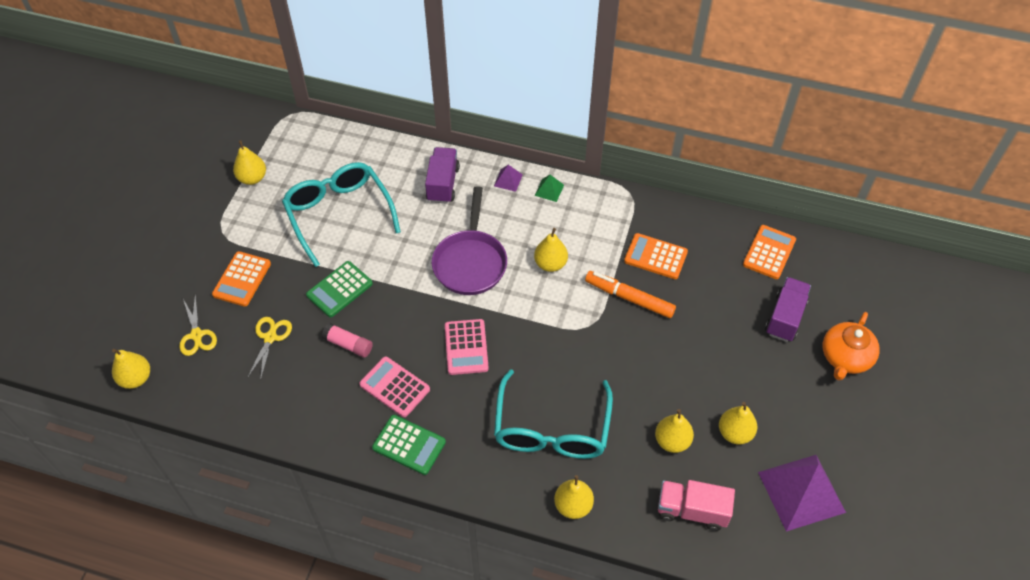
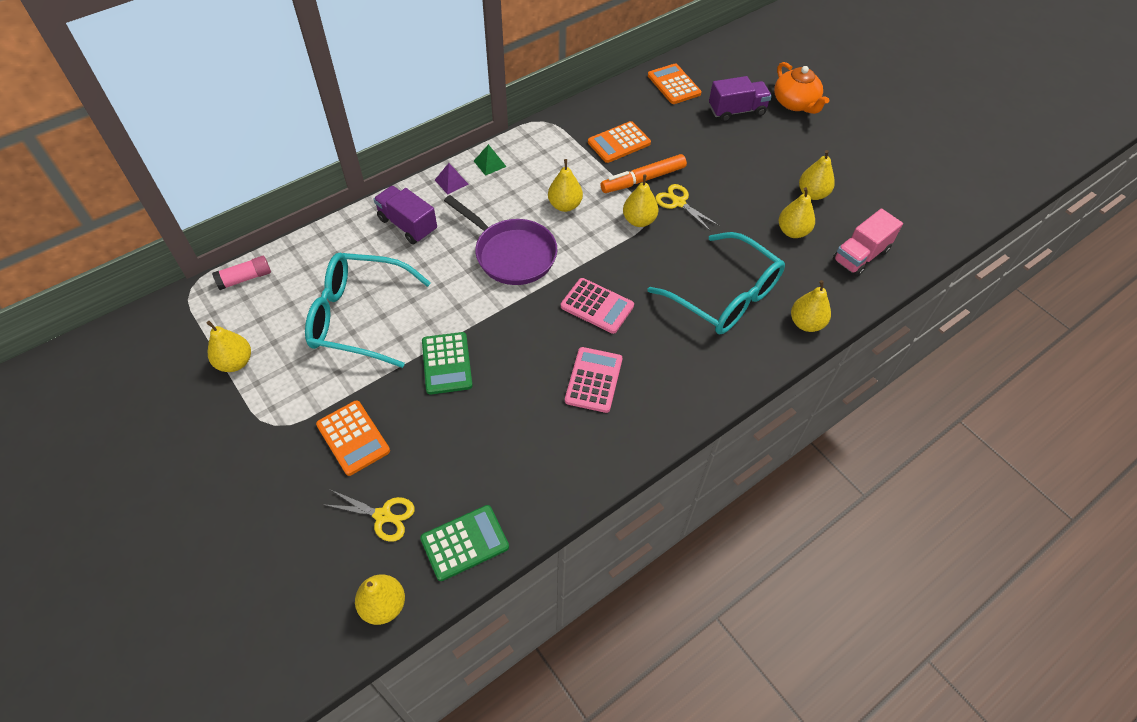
camera: 55 degrees left, 0 degrees up
(270, 337) = (448, 450): yellow scissors -> yellow scissors (679, 203)
(348, 345) = (516, 390): pink glue stick -> pink glue stick (245, 278)
(394, 387) = (593, 380): pink calculator -> pink calculator turned 120 degrees clockwise
(409, 445) = (663, 402): green calculator -> green calculator (464, 543)
(580, 322) = (639, 220): none -> yellow pear
(785, 317) = (736, 111): purple truck -> purple truck turned 105 degrees clockwise
(801, 492) = (886, 189): purple pyramid -> none

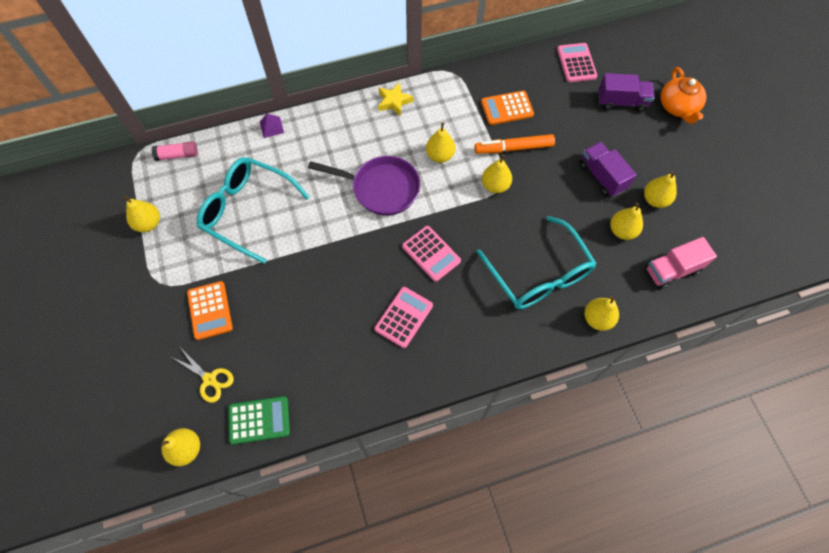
camera: 20 degrees right, 10 degrees up
(407, 225) = (311, 141): purple truck -> purple truck (602, 177)
(447, 363) = (298, 269): green calculator -> none
(451, 182) = (358, 111): purple pyramid -> purple pyramid (271, 127)
(490, 163) = (394, 101): green pyramid -> yellow star
(511, 254) = (381, 188): purple pan -> purple pan turned 45 degrees counterclockwise
(674, 85) = (576, 63): orange calculator -> pink calculator
(679, 203) = (535, 178): yellow scissors -> none

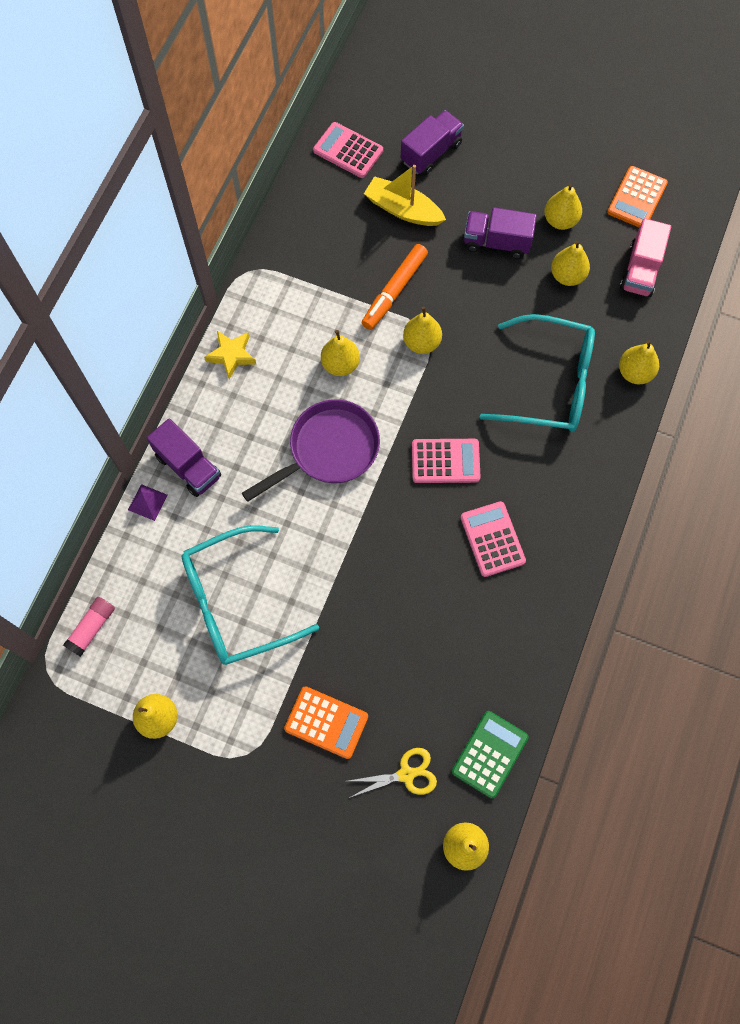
camera: 50 degrees left, 5 degrees up
(309, 130) = (188, 466): none -> purple truck
(507, 108) = (342, 258): orange calculator -> orange calculator (637, 198)
(569, 115) = (403, 210): none -> yellow boat
(678, 107) = (481, 112): orange teapot -> none

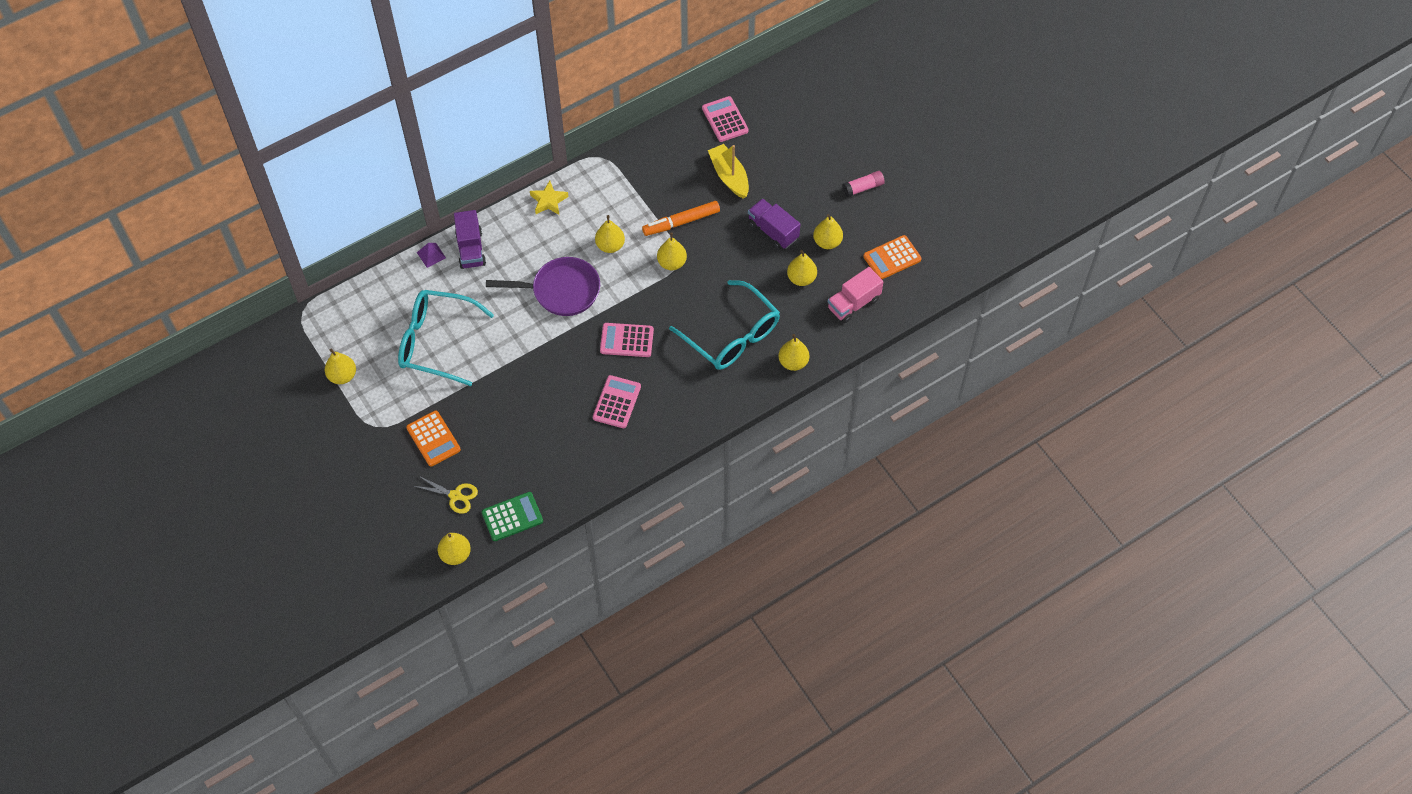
camera: 35 degrees right, 10 degrees down
(92, 628) = (345, 304): pink glue stick -> pink glue stick (863, 188)
(431, 153) = (778, 151): purple truck -> none
(445, 461) = (626, 340): pink calculator -> pink calculator turned 150 degrees clockwise

